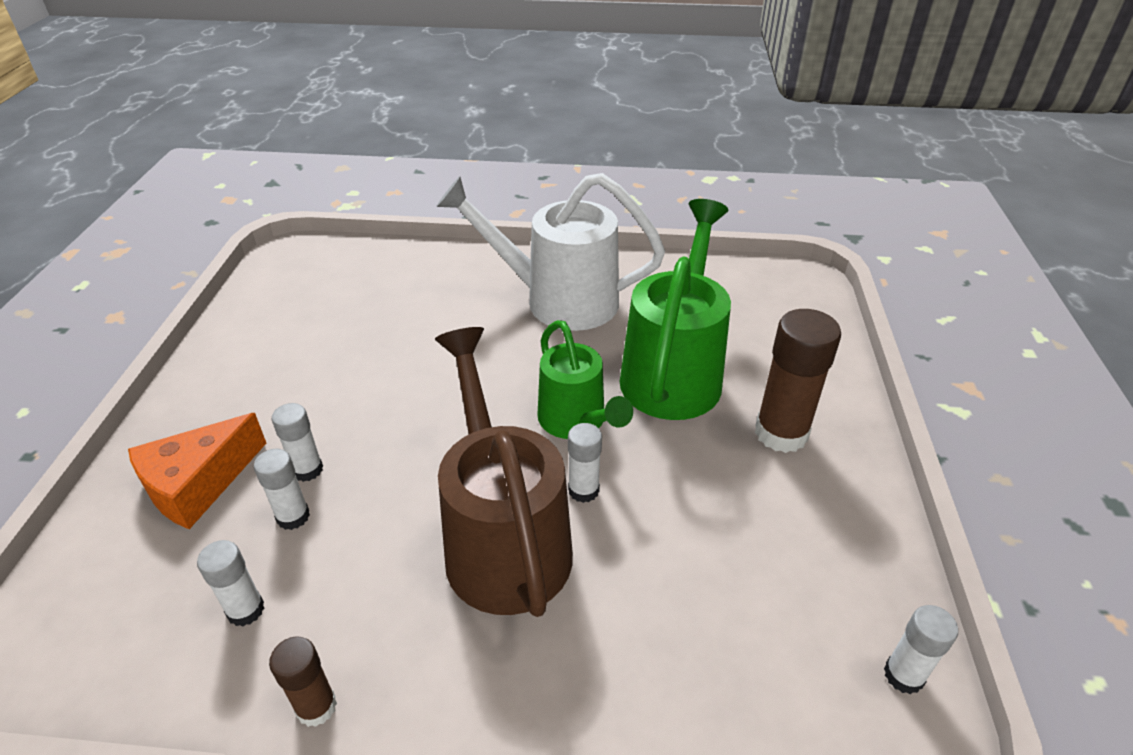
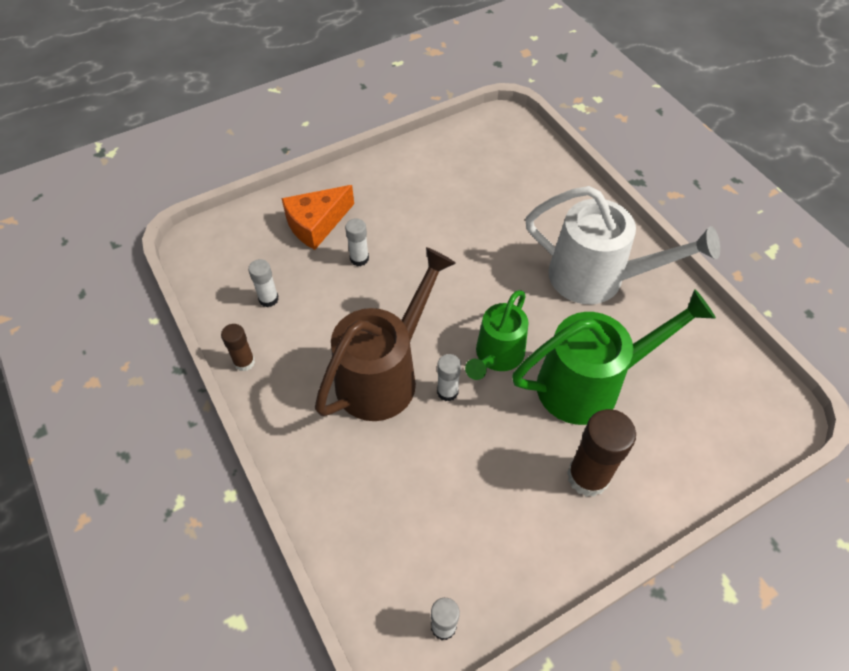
camera: 55 degrees right, 15 degrees up
(198, 484) = (316, 224): orange cheese -> orange cheese turned 45 degrees counterclockwise
(293, 517) = (328, 276): white glue stick -> none
(558, 300) = (598, 278): white watering can -> white watering can turned 135 degrees clockwise

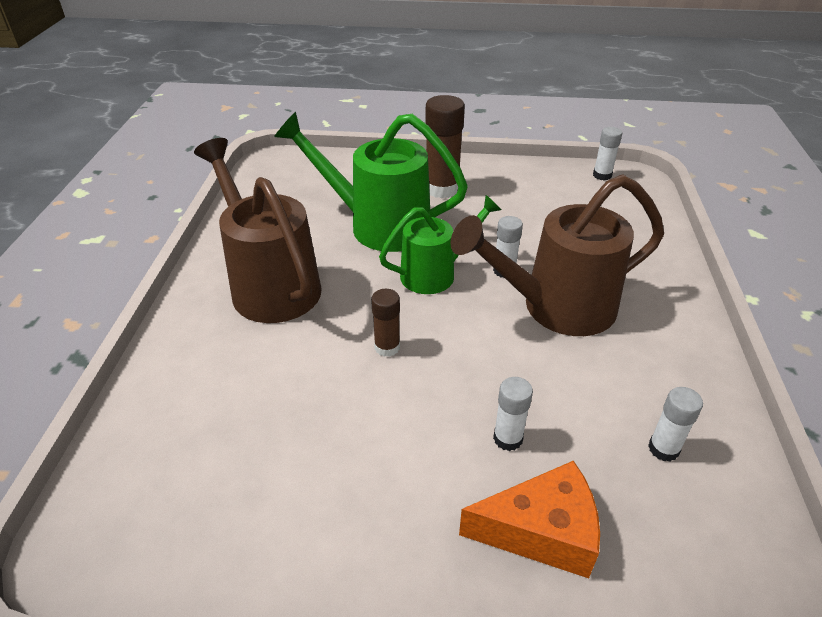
camera: 145 degrees left, 15 degrees down
(244, 362) = (717, 388): brown glue stick -> brown glue stick (387, 347)
(598, 278) = (270, 284): white watering can -> brown watering can

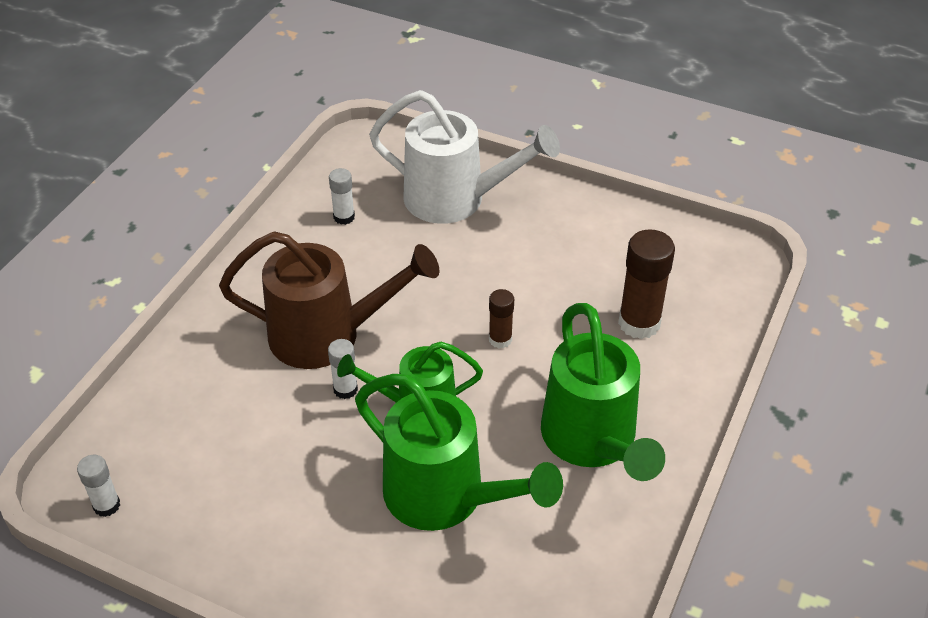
camera: 160 degrees left, 5 degrees up
(270, 284) = (593, 442): brown watering can -> green watering can
(442, 189) = (332, 544): brown glue stick -> brown glue stick (639, 323)
(508, 438) = (443, 249): white glue stick -> none
(541, 531) = (456, 199): orange cheese -> white watering can

